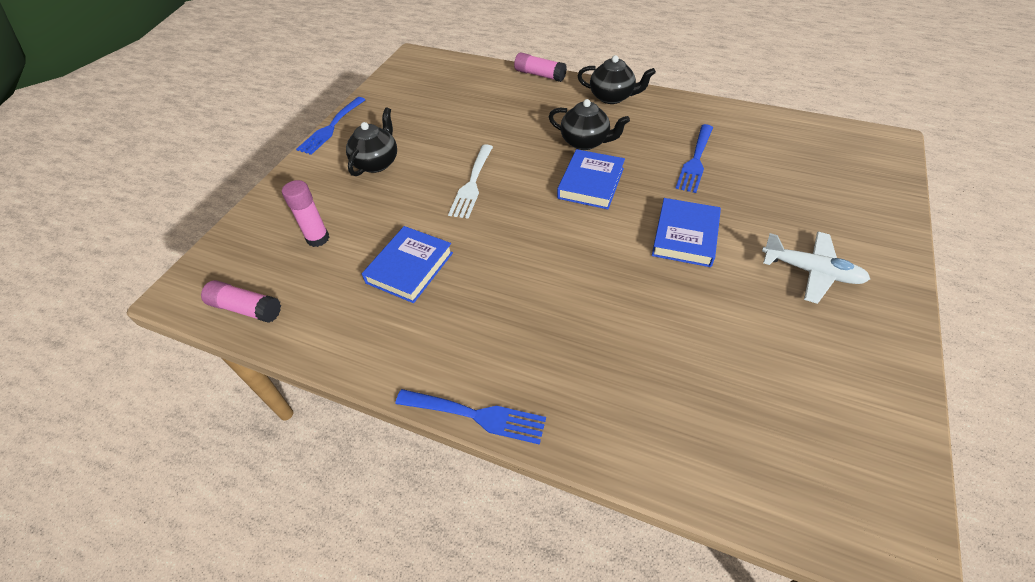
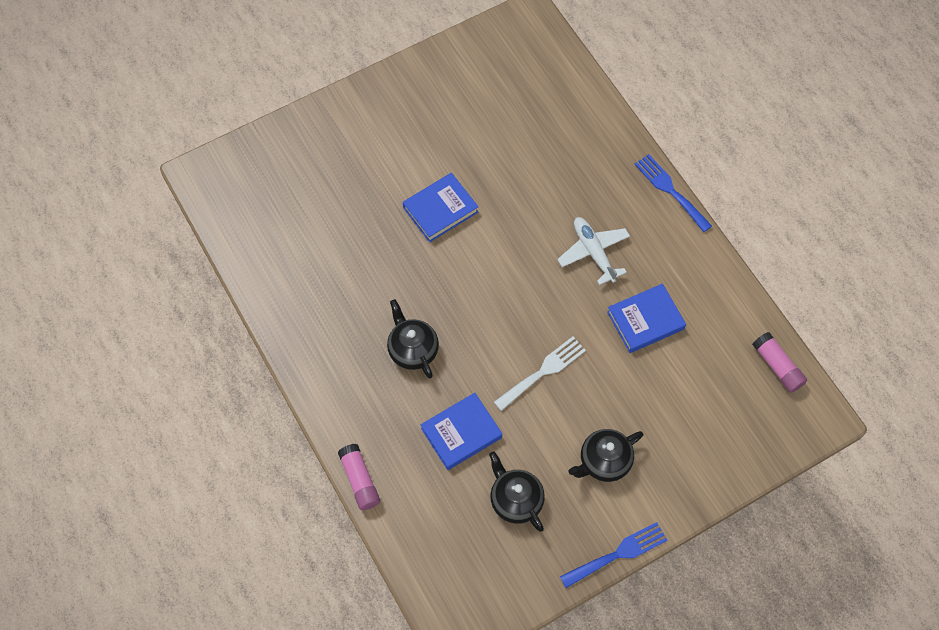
camera: 145 degrees left, 15 degrees up
(318, 238) = (698, 400): pink glue stick -> none
(591, 183) = (453, 302): blue book -> blue book (461, 433)
(612, 97) = (331, 389): black teapot -> black teapot (515, 500)
(695, 161) = (354, 264): blue fork -> none
(811, 272) = (397, 133): white plane -> white plane (593, 252)

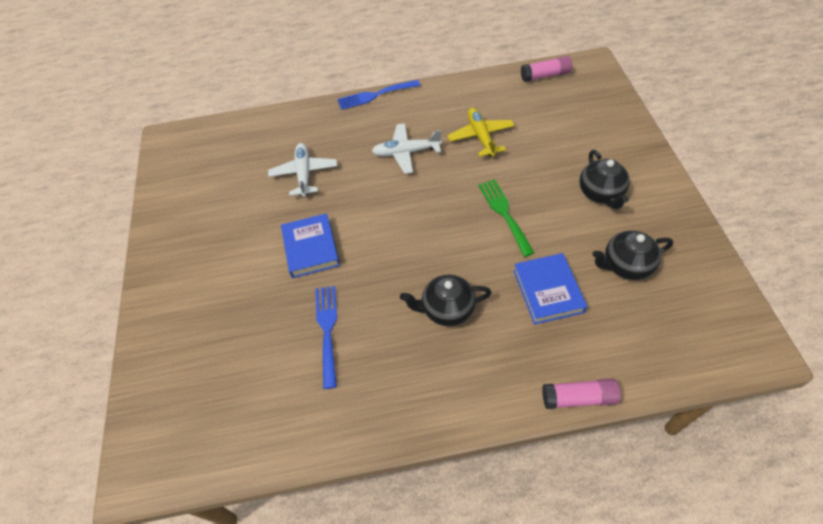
camera: 65 degrees left, 10 degrees down
(529, 166) = (304, 173): none -> white plane
(543, 371) = (504, 213): white fork -> green fork
(618, 554) = (689, 205): blue fork -> blue fork (327, 330)
(645, 320) = (481, 136): blue book -> yellow plane

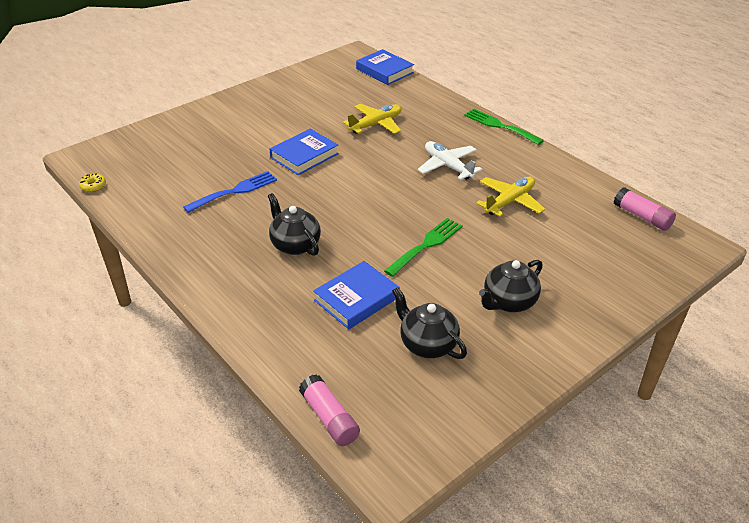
camera: 55 degrees right, 15 degrees down
(212, 476) = (93, 186): none -> yellow donut
(220, 130) = (384, 71): none -> blue book
(304, 173) = (376, 124): white plane -> yellow plane
(375, 95) = (499, 126): blue fork -> green fork
(578, 398) = (254, 350): pink glue stick -> pink glue stick (329, 418)

